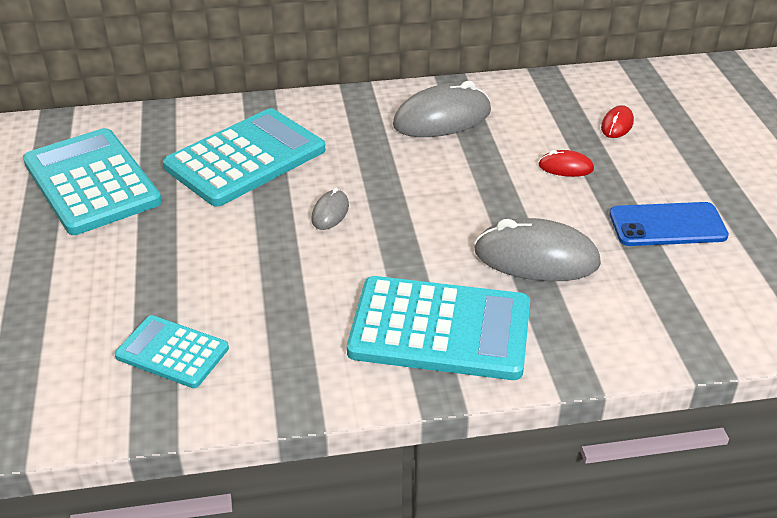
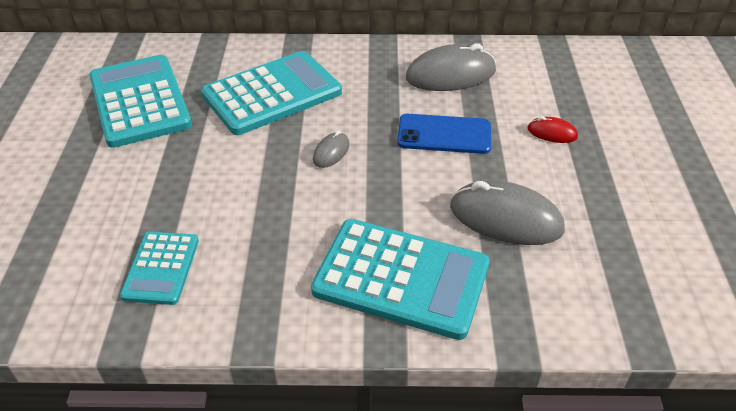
camera: 10 degrees right, 5 degrees up
(172, 352) = (161, 268): turquoise calculator -> turquoise calculator turned 120 degrees counterclockwise
(617, 125) = (608, 97): red mouse -> none
(667, 225) = (636, 201): blue phone -> blue phone (444, 134)

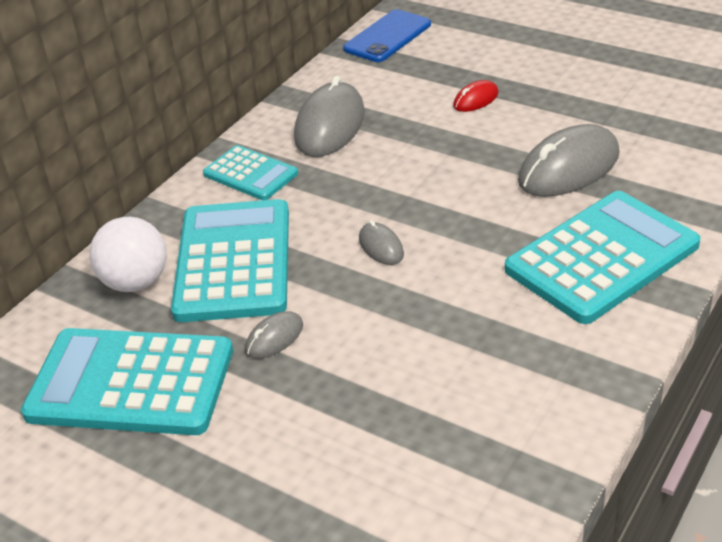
camera: 55 degrees left, 5 degrees down
(161, 268) = (467, 432): turquoise calculator -> turquoise calculator (250, 174)
(208, 141) = (274, 338): none -> grey mouse
(228, 65) = (136, 282): none -> white ball
(444, 134) = (420, 162): blue phone -> blue phone (387, 37)

